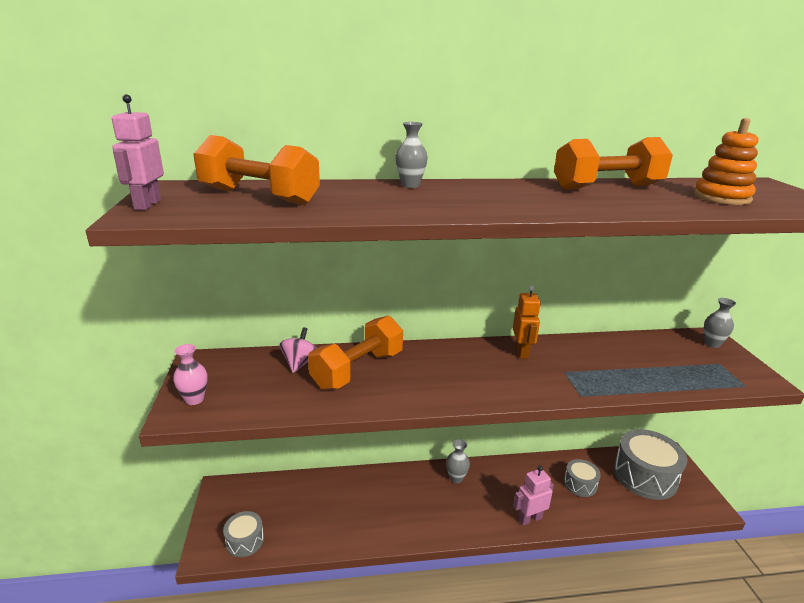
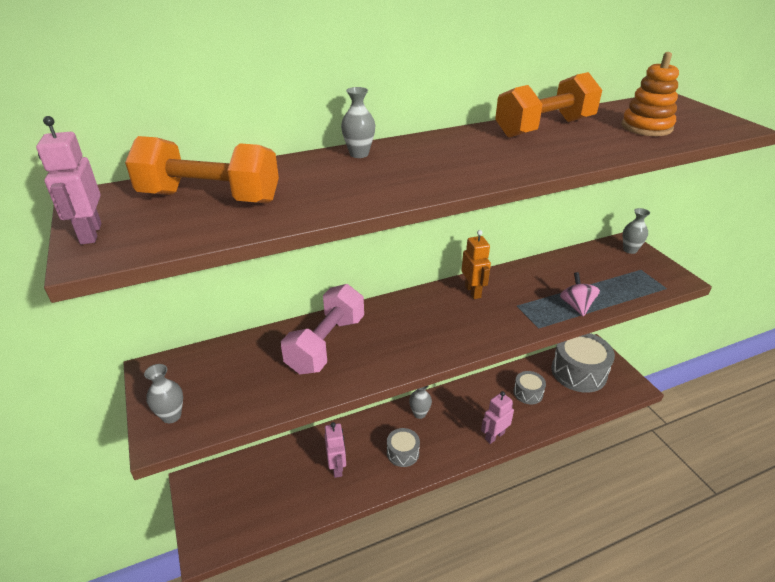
camera: 15 degrees left, 10 degrees up
(194, 399) = (171, 416): pink vase -> grey vase
(245, 541) = (239, 527): grey drum -> grey drum (403, 453)
(300, 363) = (264, 349): pink spinning top -> pink spinning top (576, 306)
(356, 509) = (337, 467): none -> pink robot
(358, 370) = (326, 344): orange dumbbell -> pink dumbbell

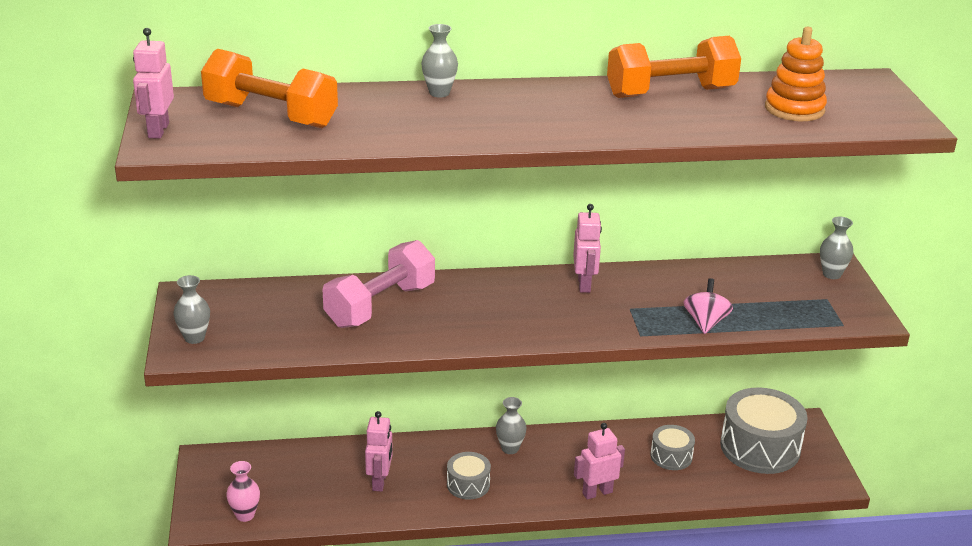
camera: 15 degrees right, 5 degrees down
(240, 530) = (245, 515): none -> pink vase
(473, 291) = (584, 284): orange robot -> pink robot

